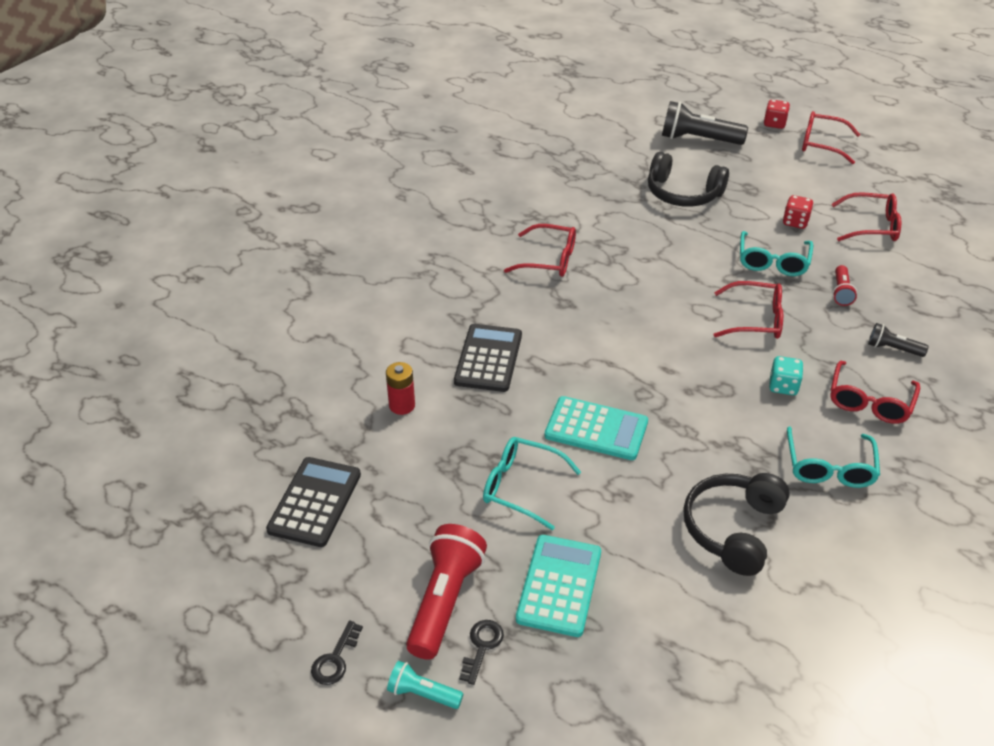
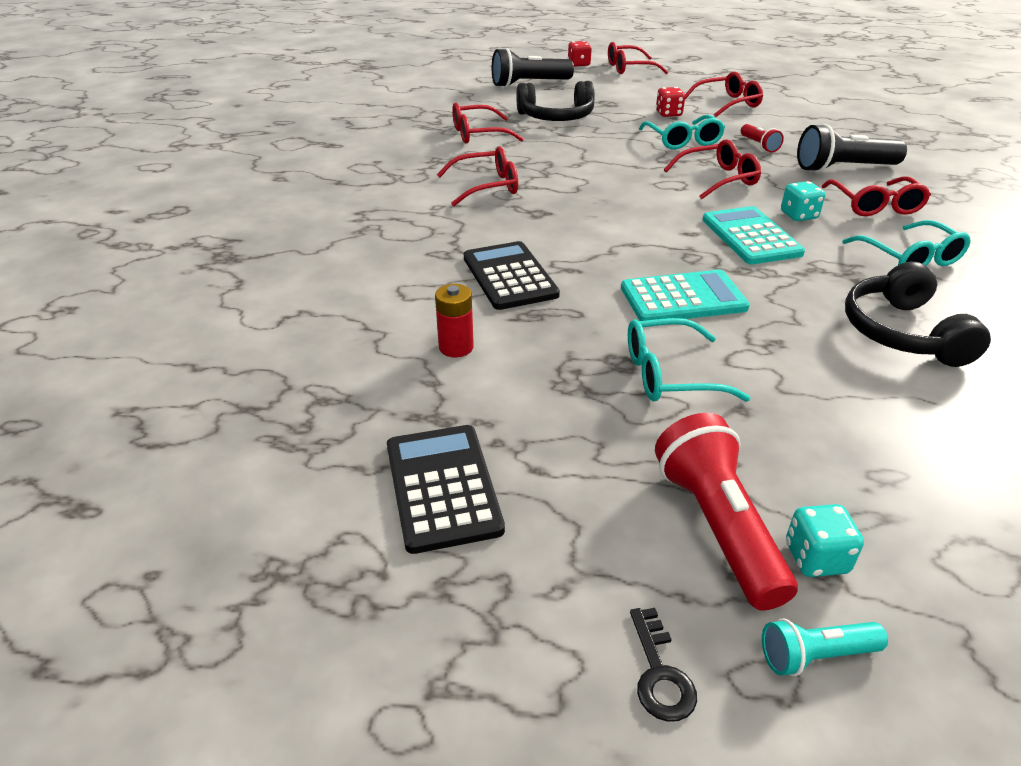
camera: 30 degrees left, 5 degrees down
(482, 646) = (816, 558): black key -> turquoise dice
(559, 585) = (817, 451): turquoise calculator -> turquoise calculator (751, 236)
(594, 194) = (478, 134): none -> red glasses
(893, 349) = (843, 168): black flashlight -> black flashlight, size x1.90

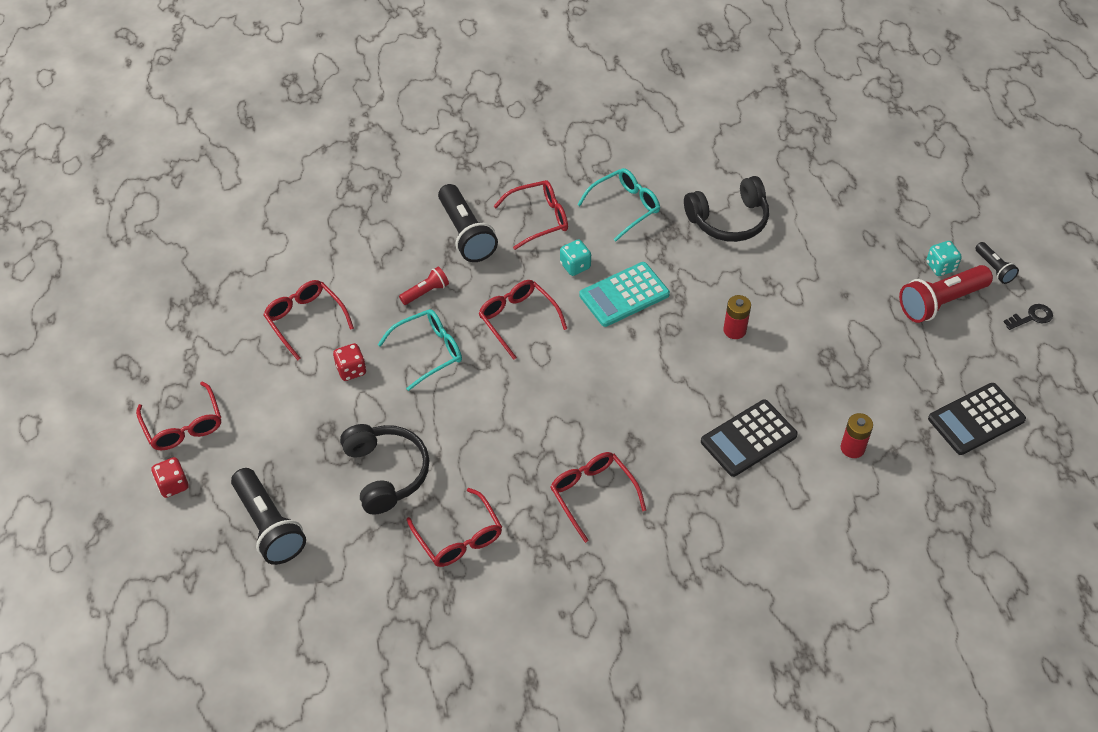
camera: 105 degrees left, 15 degrees up
(669, 374) = (827, 330): turquoise glasses -> none
(683, 298) = (734, 330): turquoise calculator -> red battery
(815, 656) = (994, 268): turquoise flashlight -> black flashlight

